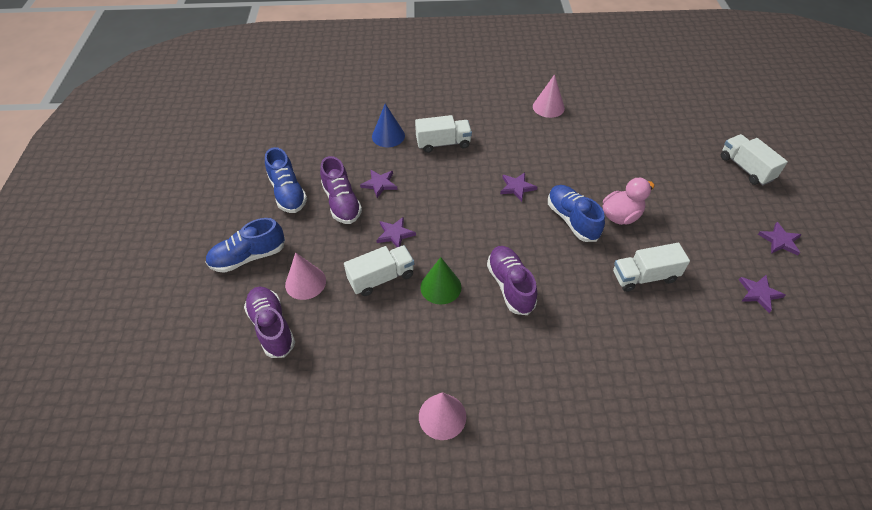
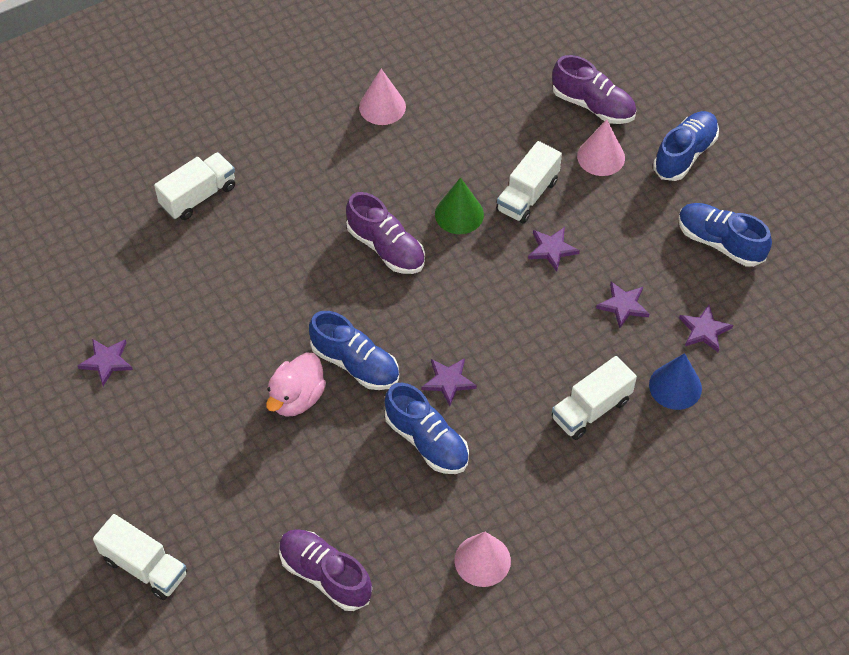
camera: 150 degrees right, 5 degrees up
(342, 203) = (645, 259): purple shoe -> purple shoe (325, 575)
(548, 164) = (427, 441): none -> blue shoe
(644, 276) = (242, 325): white truck -> white truck (198, 196)
(780, 241) = (86, 451): purple star -> purple star (704, 330)

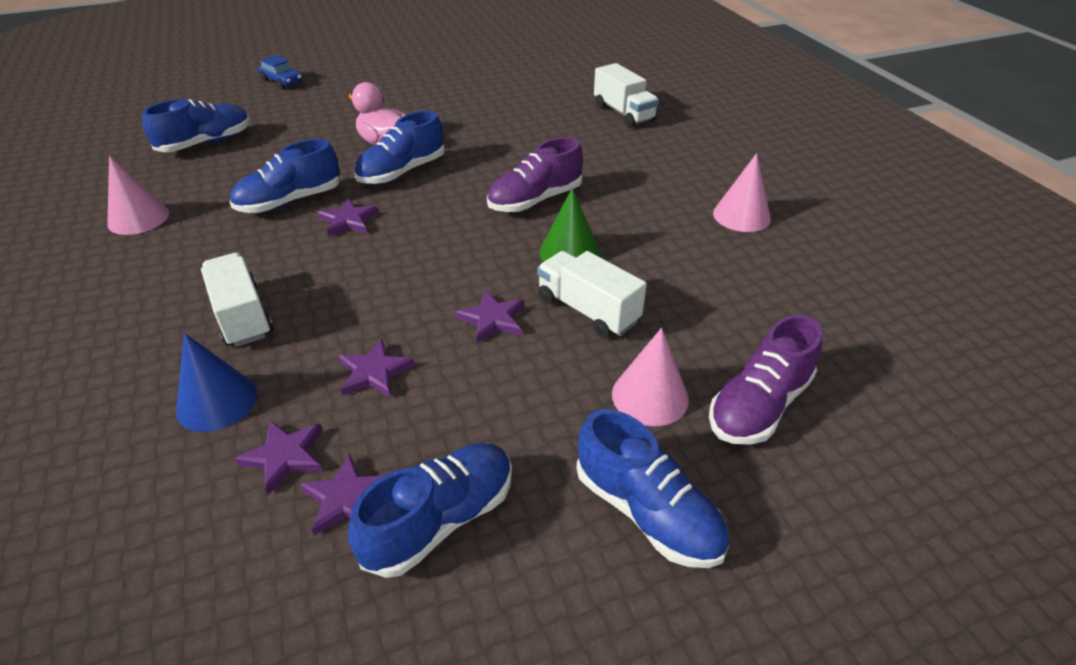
camera: 100 degrees right, 15 degrees down
(107, 361) = (466, 75): purple star -> purple star (347, 498)
(145, 567) = (282, 81): white truck -> blue car
(325, 575) = (206, 143): purple shoe -> blue shoe

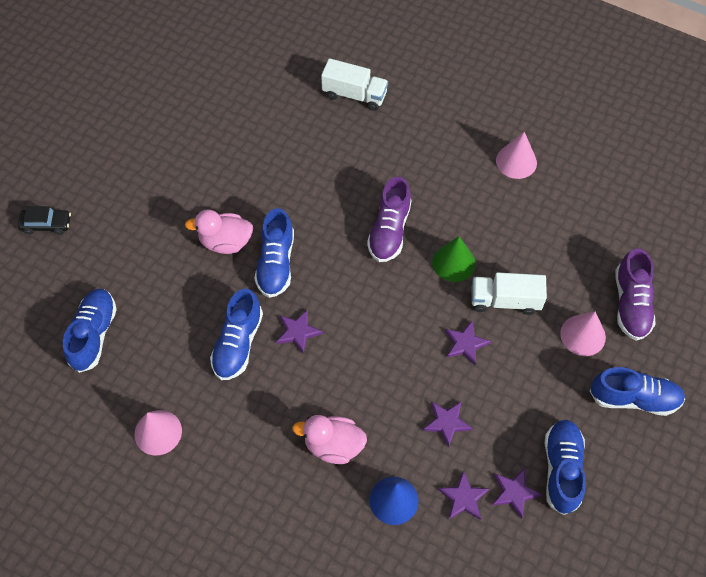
camera: 40 degrees left, 20 degrees up
(242, 316) = (333, 445): white truck -> pink duck
(282, 81) = (46, 224): blue car -> black car

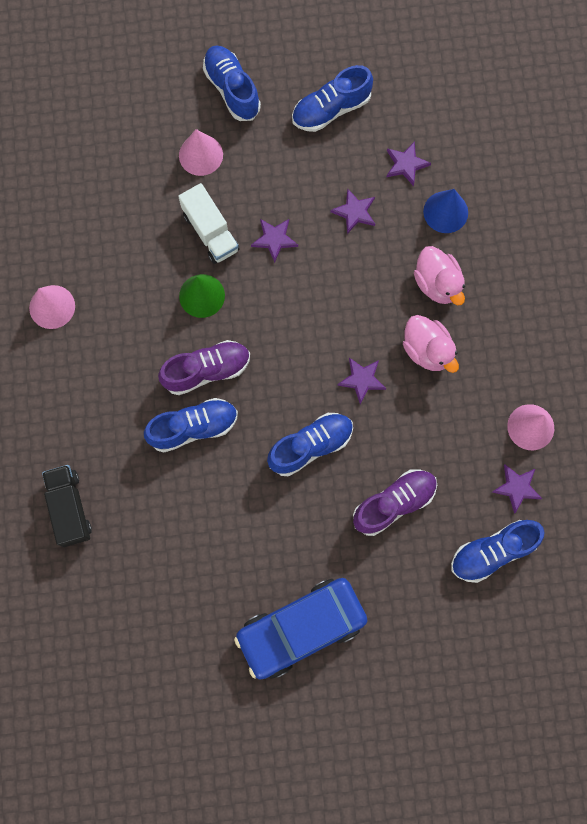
camera: 125 degrees left, 15 degrees up
(46, 224) = (424, 693): black car -> none
(156, 179) = (301, 628): none -> blue car
(225, 242) = (321, 507): pink duck -> pink duck (427, 350)
(238, 343) = (409, 421): blue shoe -> blue shoe (193, 427)
(354, 95) = (69, 508): white truck -> black truck
(514, 492) = (374, 132): purple star -> purple star (516, 487)
(631, 304) = (144, 134): purple shoe -> purple shoe (394, 503)

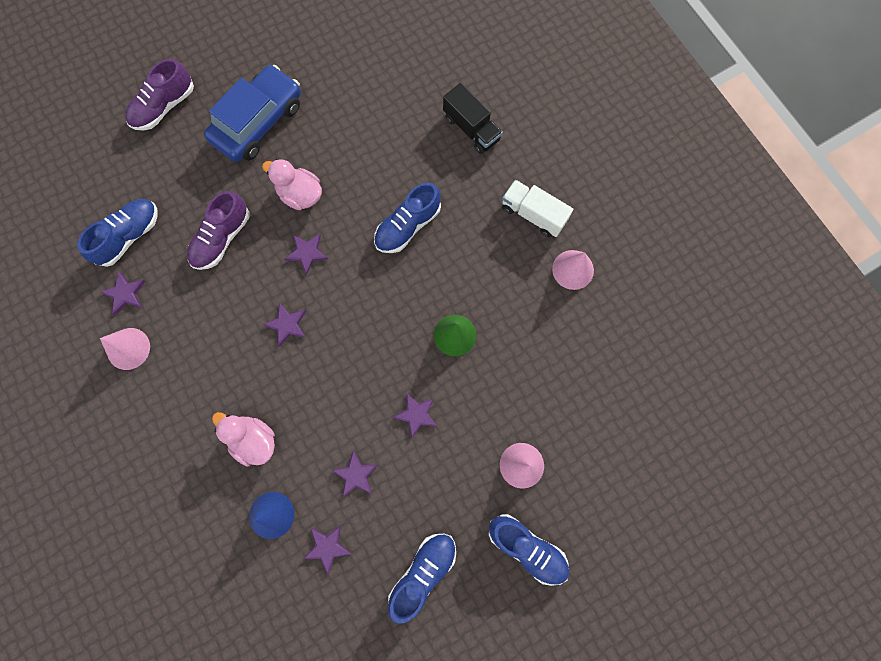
camera: 155 degrees right, 0 degrees up
(207, 370) = (419, 275): purple shoe -> purple shoe (164, 107)
(210, 232) = (475, 395): white truck -> white truck (533, 214)
(310, 446) = (307, 253): blue shoe -> purple star
(427, 350) = (240, 375): pink duck -> pink duck (300, 194)

